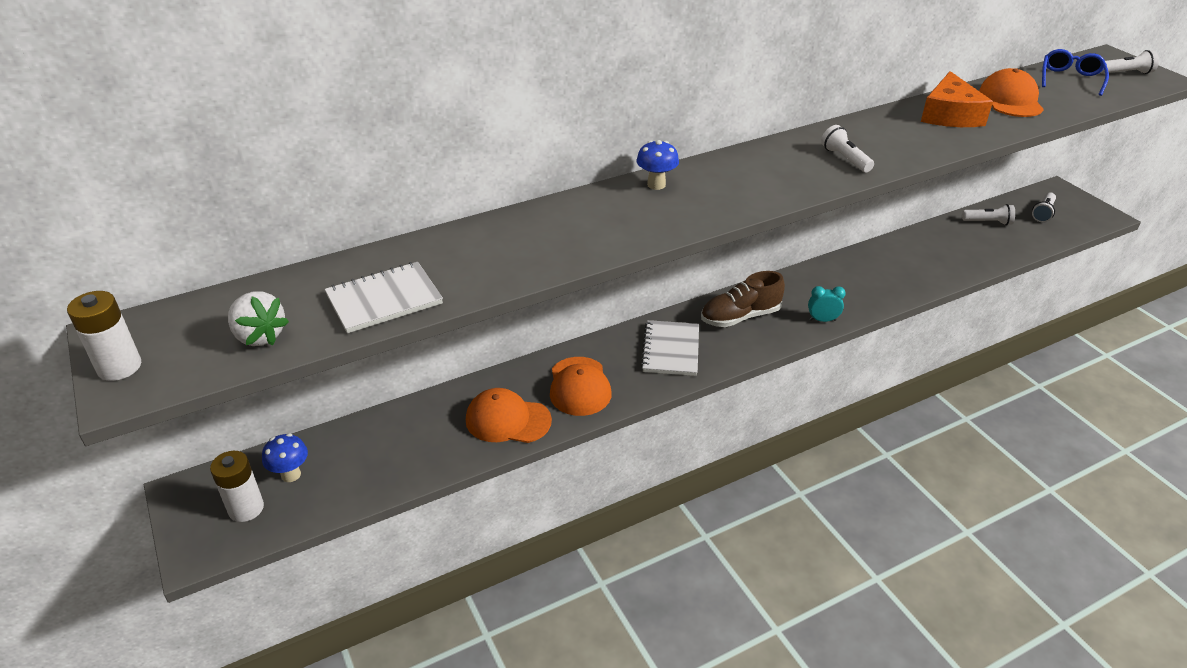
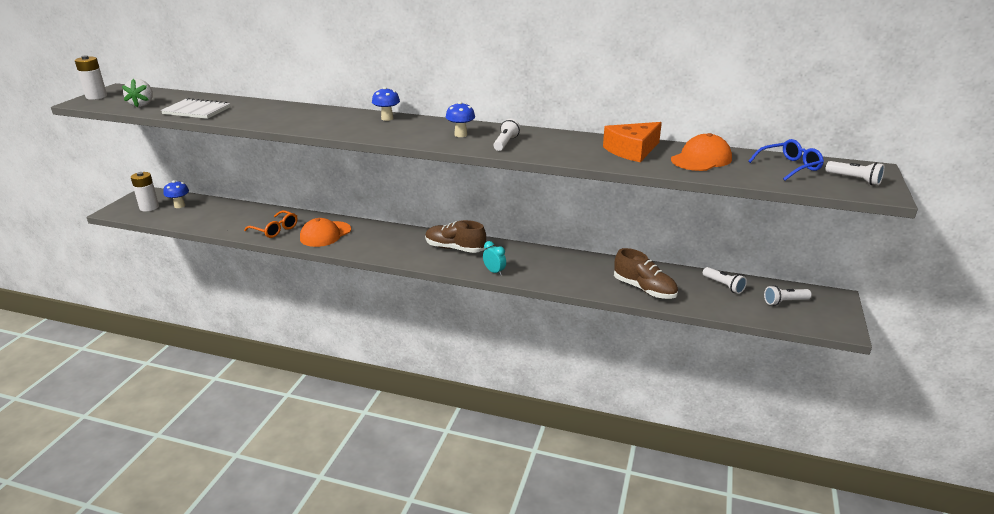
camera: 45 degrees right, 10 degrees down
(508, 420) = (275, 230): orange cap -> orange glasses
(670, 350) = (392, 243): white notebook -> none
(782, 169) = (460, 135): none -> blue mushroom
(952, 261) = (644, 289): none -> brown shoe

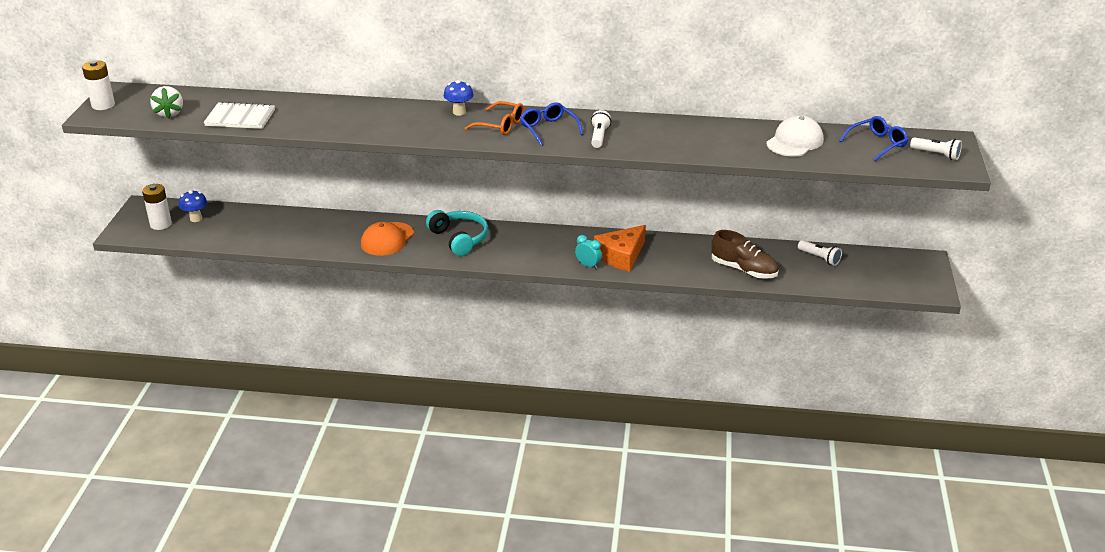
camera: 10 degrees left, 5 degrees up
(275, 230) = (327, 239): orange glasses -> orange glasses (501, 125)
(388, 239) = (459, 239): none -> turquoise headphones
(455, 248) = (536, 243): brown shoe -> none
(460, 135) = (548, 129): blue mushroom -> blue glasses
(632, 150) = (727, 136): orange cheese -> orange cheese (621, 256)
(701, 159) = (794, 141): orange cap -> white cap
(785, 302) = (879, 269): white flashlight -> none

